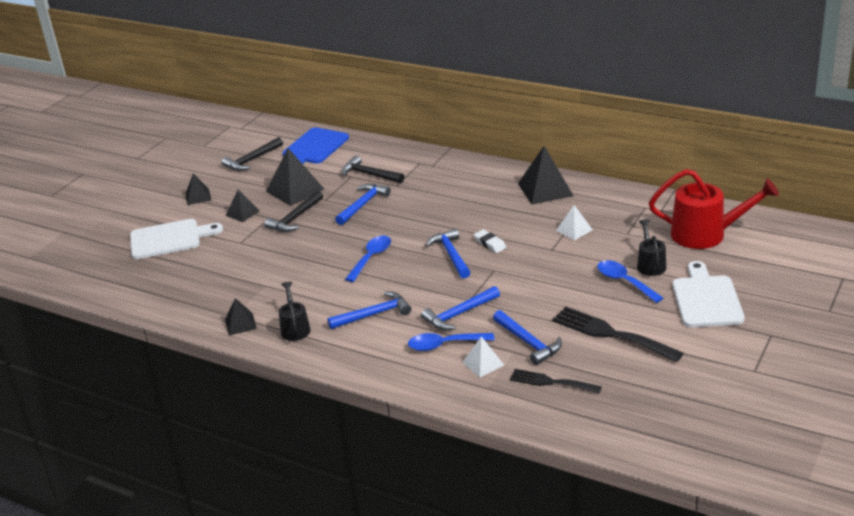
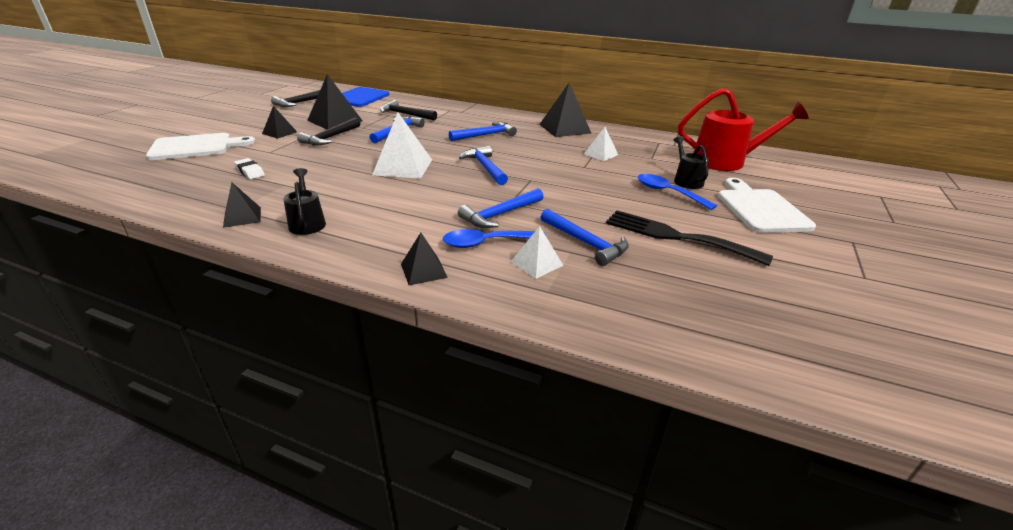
camera: 10 degrees left, 0 degrees up
(198, 197) = (240, 121): black pyramid -> black pyramid (423, 270)
(371, 258) = (403, 167): blue spoon -> white pyramid
(374, 314) = (403, 212): blue hammer -> blue hammer (485, 135)
(490, 244) = (522, 161): white eraser -> white eraser (250, 172)
(550, 382) = (627, 285): black fork -> none

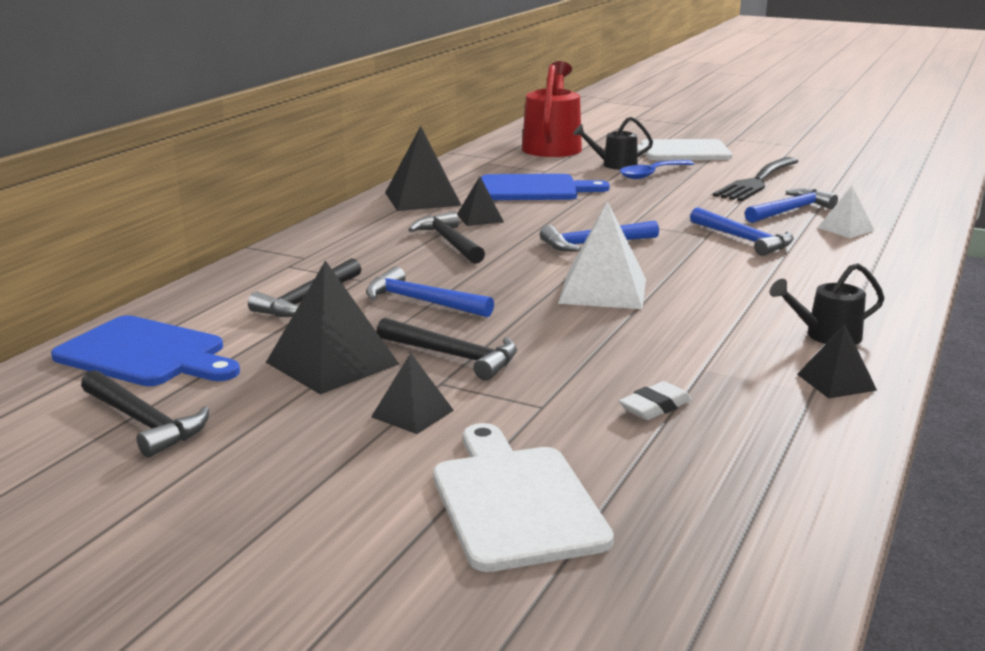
camera: 85 degrees left, 10 degrees down
(423, 270) = (896, 270): black pyramid -> black pyramid (480, 218)
(485, 135) = (449, 242): blue hammer -> black hammer
(486, 243) = (817, 246): blue spoon -> none
(601, 154) = (534, 189): white pyramid -> blue cutting board

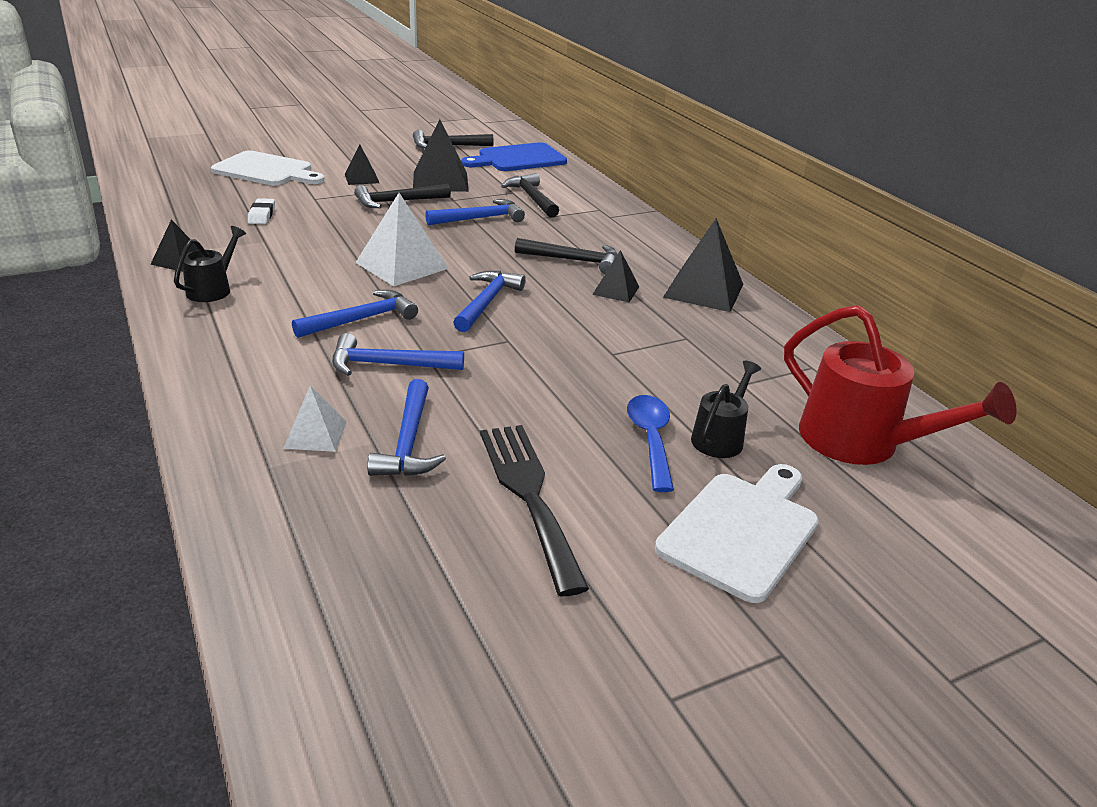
camera: 125 degrees right, 10 degrees up
(534, 189) = (674, 347): blue cutting board -> none
(717, 267) = (362, 319): none -> blue hammer

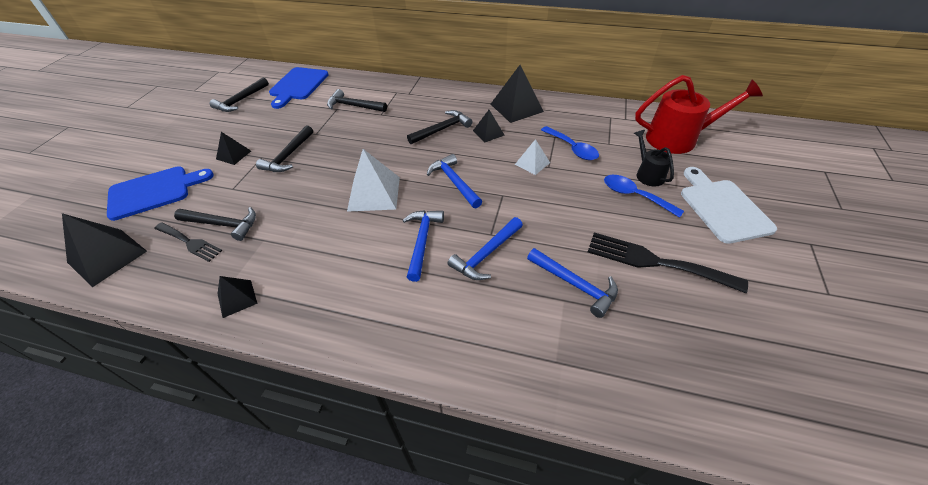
camera: 45 degrees left, 15 degrees up
(213, 289) = (304, 297): black watering can -> none
(222, 212) = (190, 242): none -> black fork
(262, 215) = (223, 224): white eraser -> black hammer
(266, 170) = (154, 191): white cutting board -> blue cutting board
(315, 434) = (537, 323): white pyramid -> white pyramid (532, 163)
(440, 181) = (285, 126): black pyramid -> black pyramid (107, 256)
(480, 218) = (353, 136): blue hammer -> none
(681, 359) = (572, 148): none -> blue spoon

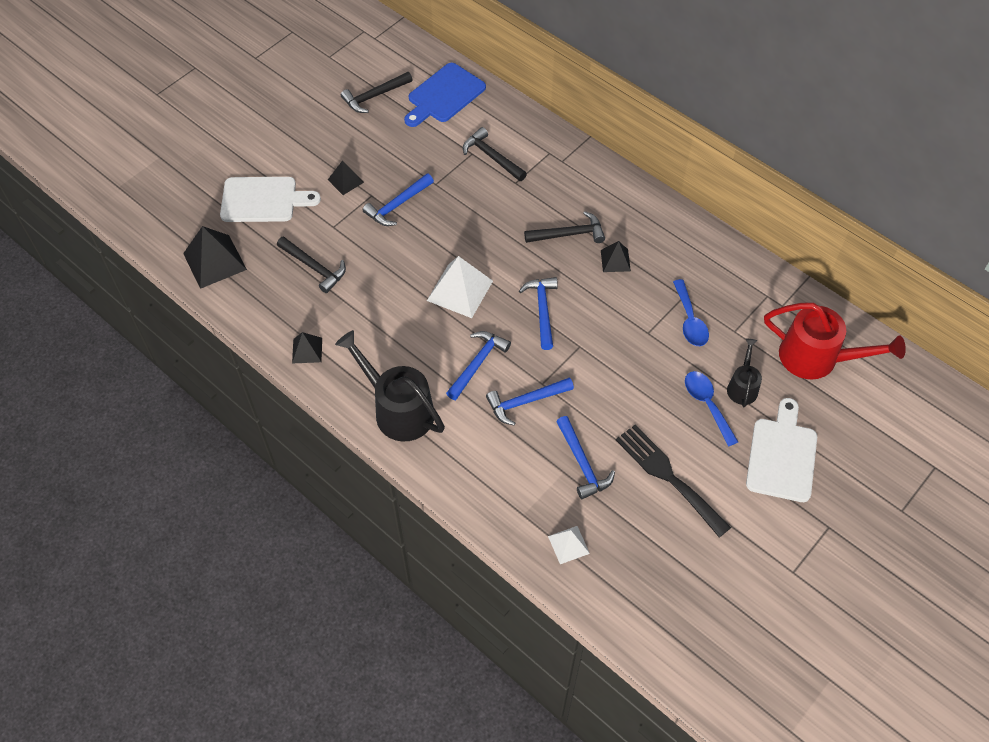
camera: 25 degrees right, 10 degrees up
(154, 191) = (263, 200): blue cutting board -> white cutting board
(190, 242) = (282, 275): black fork -> none
(288, 156) = (397, 205): black hammer -> blue hammer
(362, 314) = (397, 409): none -> black watering can
(516, 107) = (670, 236): black pyramid -> none
(532, 163) = (634, 321): white pyramid -> white pyramid (568, 544)

